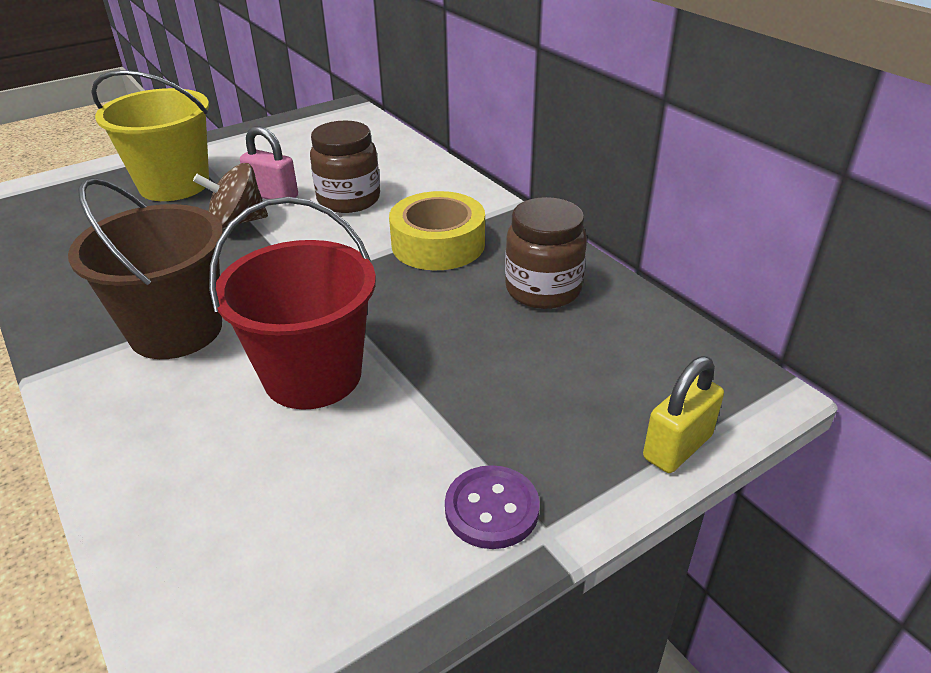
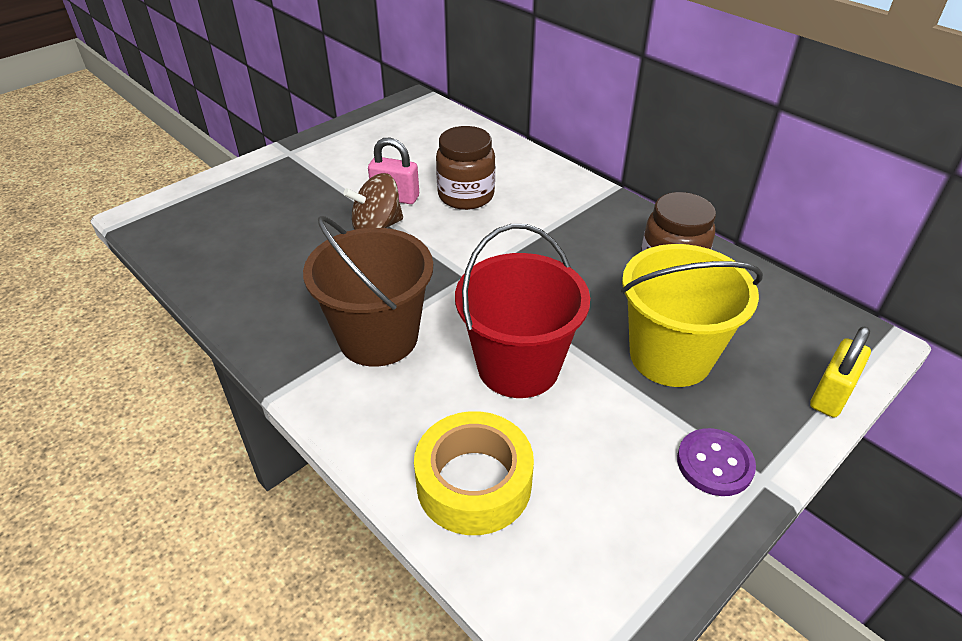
camera: 10 degrees left, 5 degrees up
(174, 185) = (297, 193): yellow bucket -> yellow bucket (670, 356)
(438, 244) = (564, 233): yellow tape -> yellow tape (474, 483)

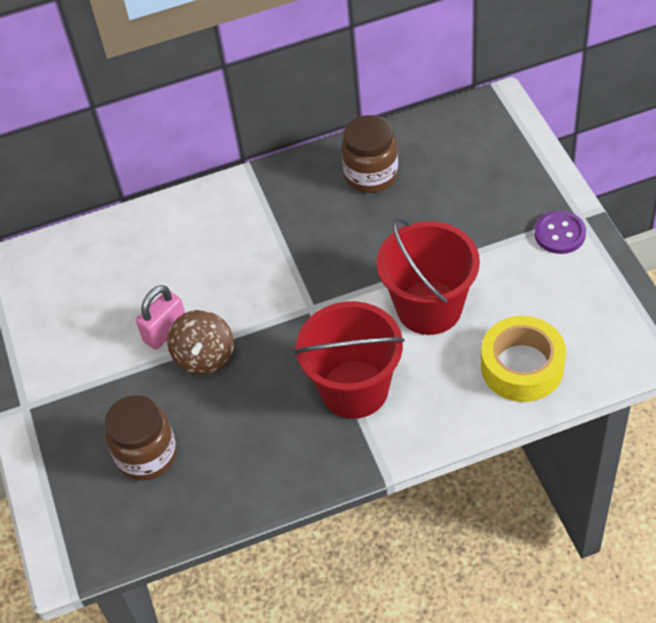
camera: 60 degrees left, 10 degrees up
(378, 337) = (354, 389): brown bucket -> red bucket
(466, 196) = (196, 276): brown jar -> brown jar (147, 455)
(670, 356) = (461, 216): yellow bucket -> none
(831, 395) = (533, 149): yellow padlock -> none

